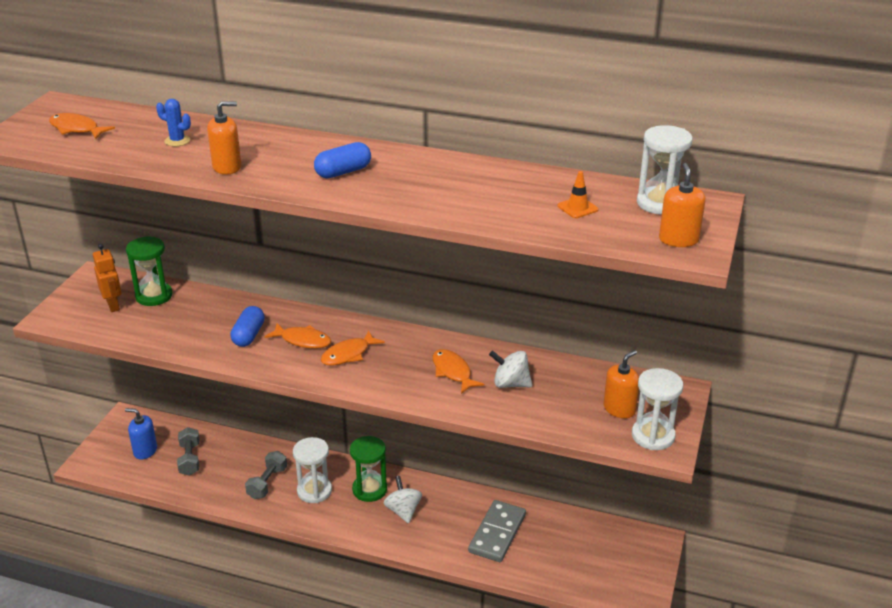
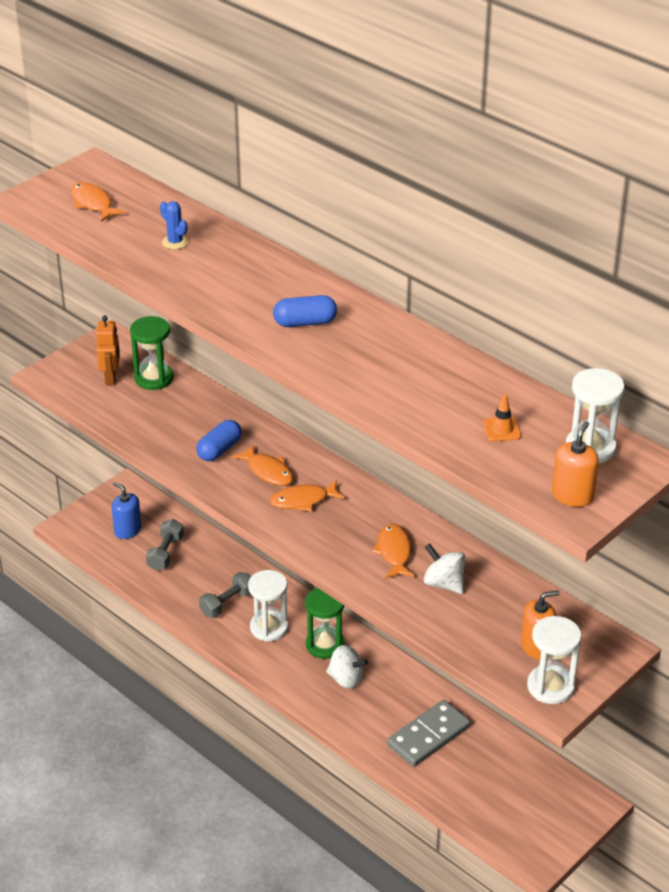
camera: 25 degrees right, 5 degrees up
(227, 167) = (201, 287): orange soap dispenser -> none
(403, 511) = (346, 679): white spinning top -> white spinning top turned 105 degrees clockwise

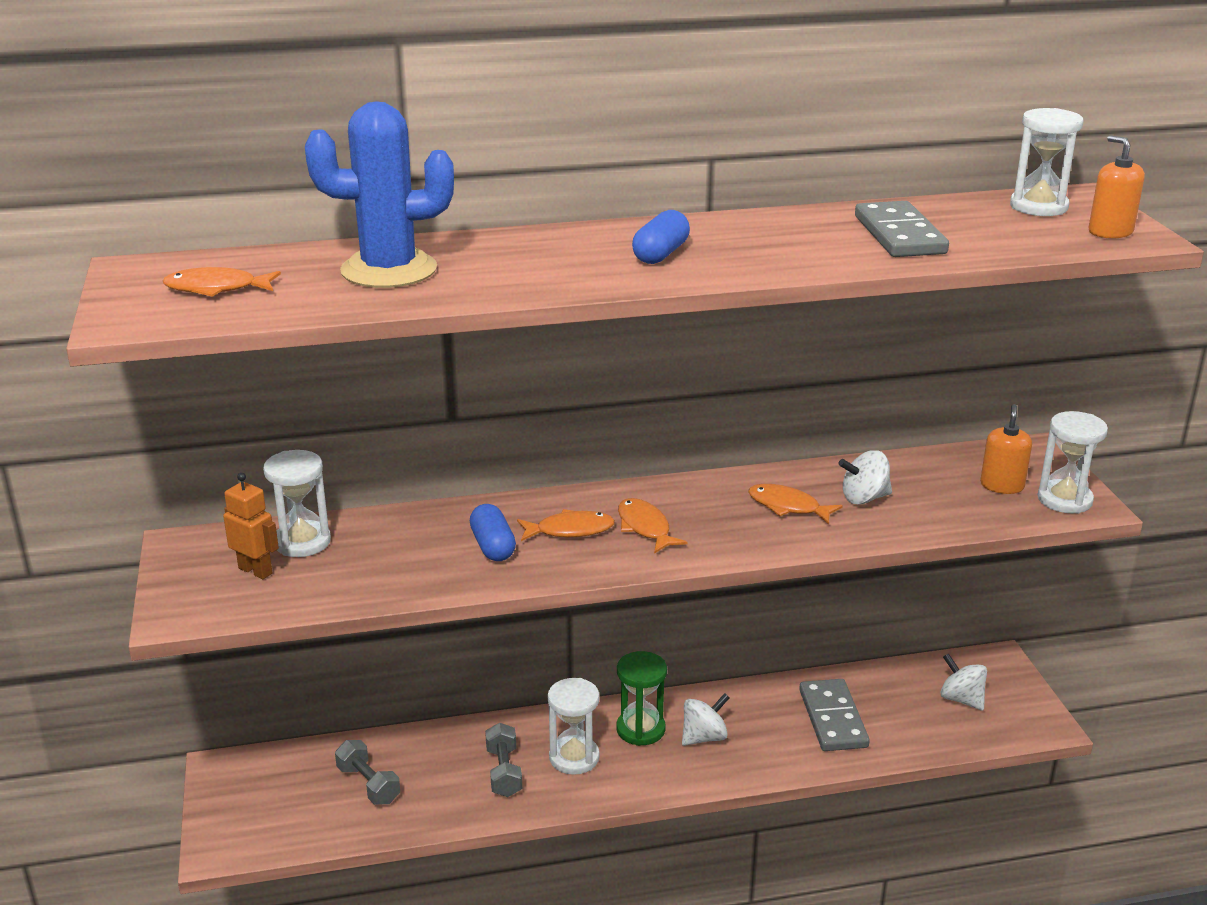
camera: 55 degrees left, 10 degrees down
(127, 530) = (292, 798): blue soap dispenser -> none
(154, 378) = (302, 542): green hourglass -> white hourglass
(175, 242) = (389, 270): blue cactus -> blue cactus, size x2.49
(303, 500) = (645, 527): orange fish -> orange fish turned 135 degrees clockwise
(451, 403) = (899, 235): none -> grey domino
(502, 429) = (969, 228): orange traffic cone -> none
(521, 798) = (961, 699): none -> white spinning top

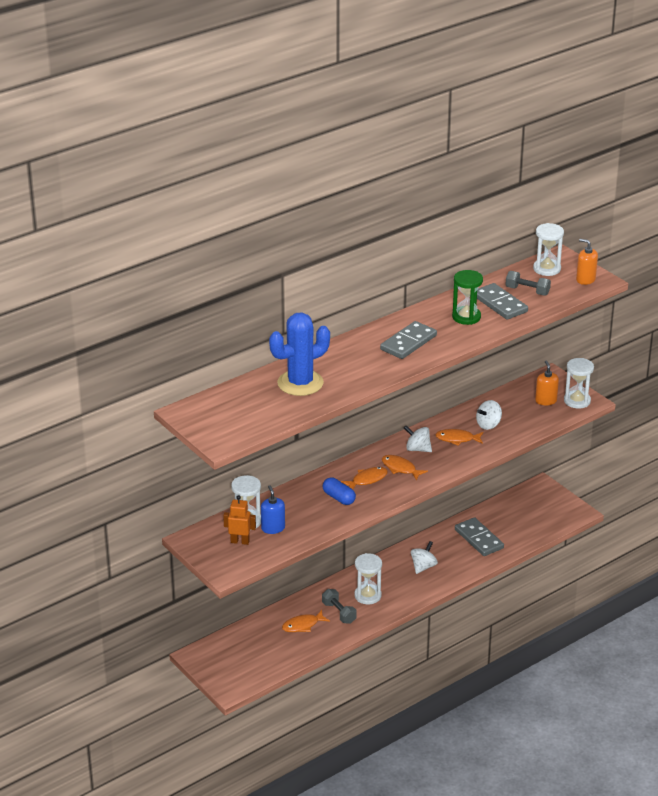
camera: 25 degrees left, 5 degrees up
(216, 288) = (237, 414): orange fish -> orange fish (302, 625)
(332, 564) = (273, 528): none -> blue soap dispenser
(368, 784) = (277, 639): grey dumbbell -> grey dumbbell (527, 291)
(640, 729) = (390, 572): green hourglass -> green hourglass (466, 317)
(660, 254) = (408, 343): blue capsule -> grey domino
(961, 699) = (534, 511): white spinning top -> white spinning top (417, 449)

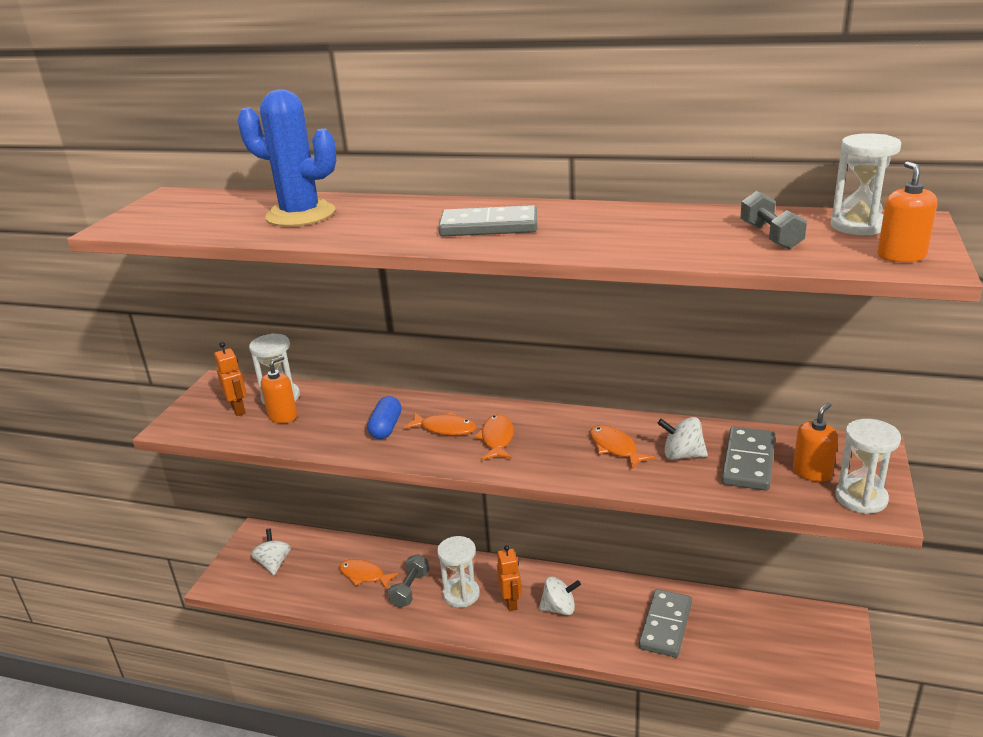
camera: 55 degrees right, 5 degrees down
(273, 528) = (283, 416): blue soap dispenser -> orange soap dispenser
(397, 581) = (511, 602): none -> orange robot
(417, 449) = (552, 431): white spinning top -> white spinning top (274, 563)
(466, 317) = (618, 230): green hourglass -> none
(500, 304) = (696, 235): grey domino -> grey domino (748, 462)

